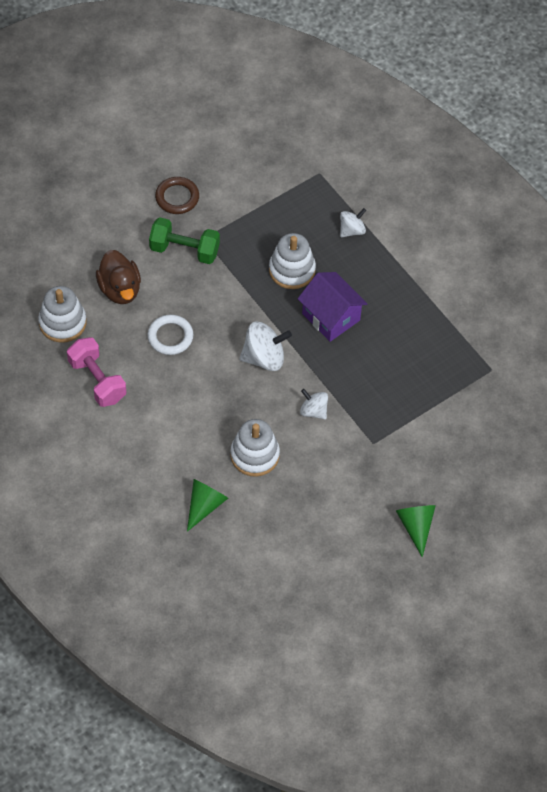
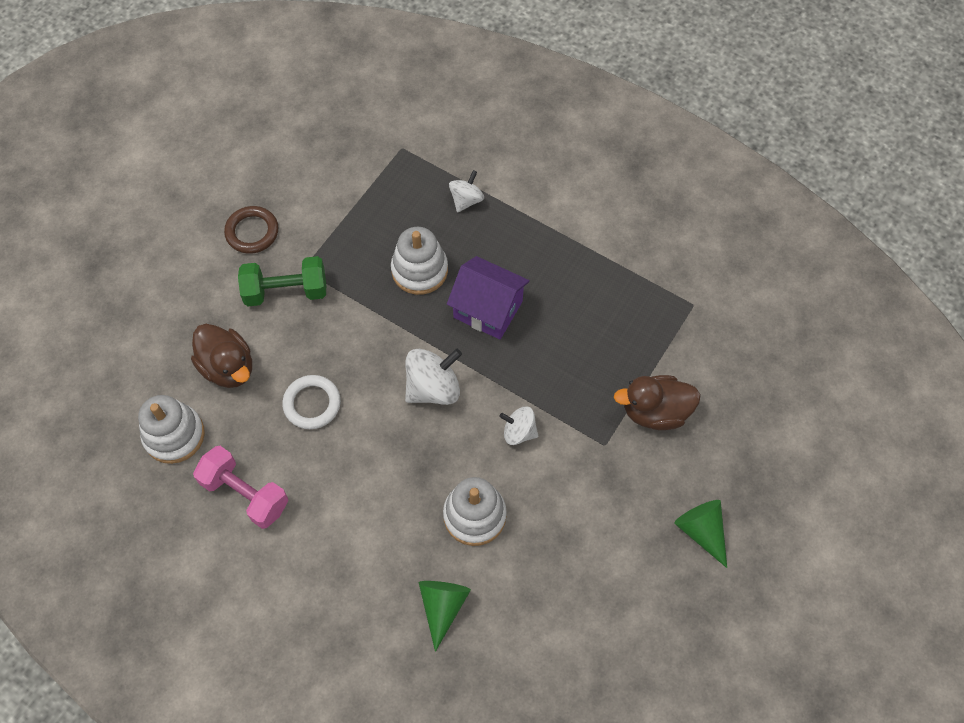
camera: 20 degrees left, 5 degrees up
(423, 434) = (655, 411): none -> brown duck

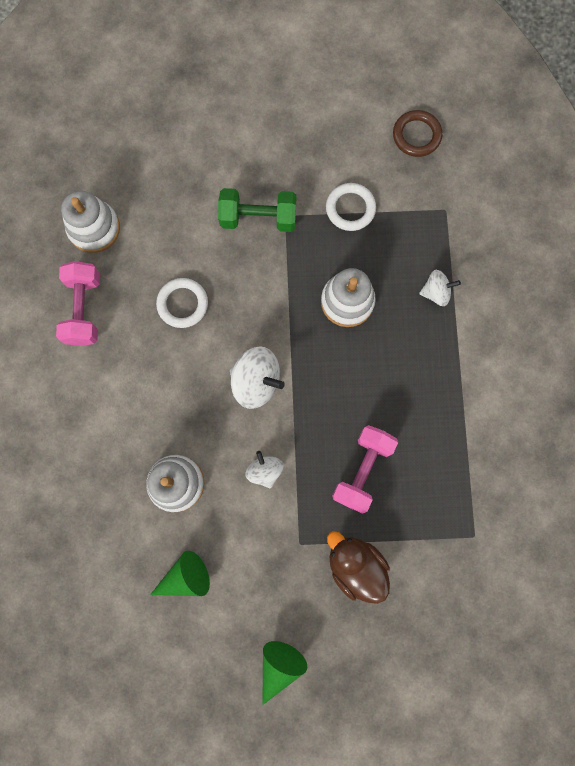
camera: 55 degrees right, 15 degrees up
(228, 367) = (170, 224): brown duck -> none
(252, 232) = (289, 157): brown ring -> brown ring (416, 136)
(286, 291) = (258, 218): green dumbbell -> green dumbbell turned 45 degrees counterclockwise
(340, 215) = (350, 208): none -> white ring
(442, 607) = (93, 508): green cone -> green cone (185, 577)
(488, 309) = (351, 376): purple house -> none
(576, 353) = (362, 470): none -> pink dumbbell

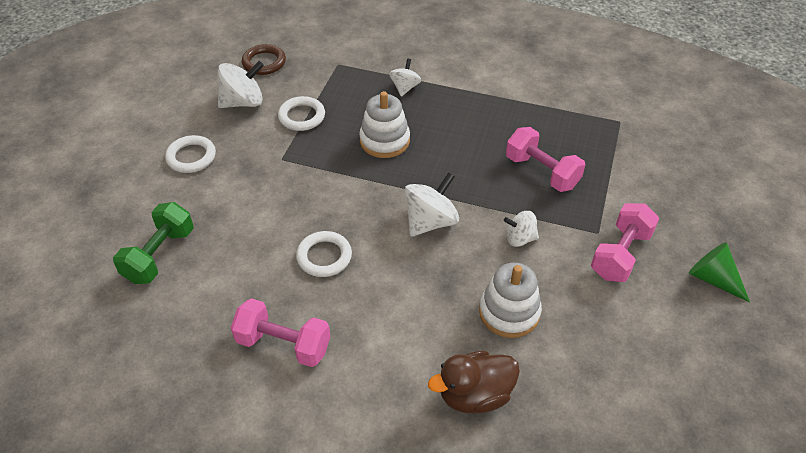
camera: 70 degrees left, 30 degrees down
(94, 228) = (198, 310): white stacking toy -> none
(185, 577) = (609, 331): green cone -> none
(257, 135) = (191, 157): none -> white ring
(258, 218) = (271, 177): green dumbbell -> green dumbbell (159, 255)
(279, 571) = (620, 254): none -> pink dumbbell
(348, 144) = (243, 102): none -> white spinning top
(355, 565) = (627, 199): brown duck -> brown duck (474, 395)

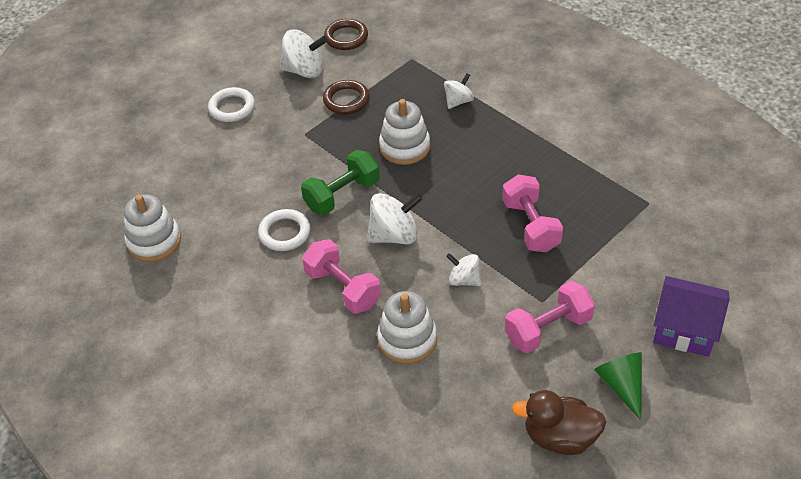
camera: 30 degrees right, 0 degrees up
(159, 255) = (159, 184): green dumbbell -> green dumbbell (342, 195)
(191, 314) = (154, 241): none -> white stacking toy
(283, 344) = (207, 292): pink dumbbell -> pink dumbbell (343, 288)
(302, 116) = (346, 100): white ring -> brown ring
(474, 395) = (330, 394): brown duck -> brown duck (559, 437)
(724, 213) = (685, 330): none -> purple house

